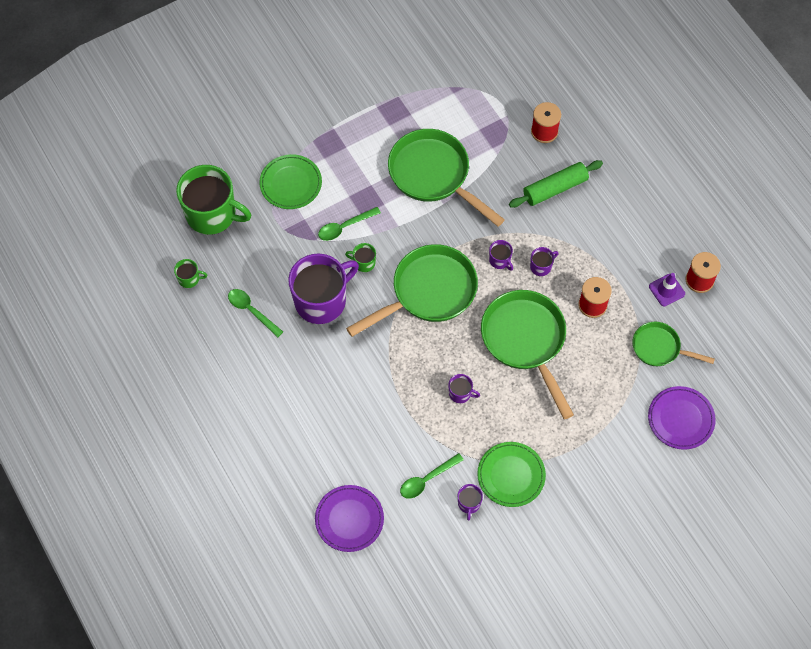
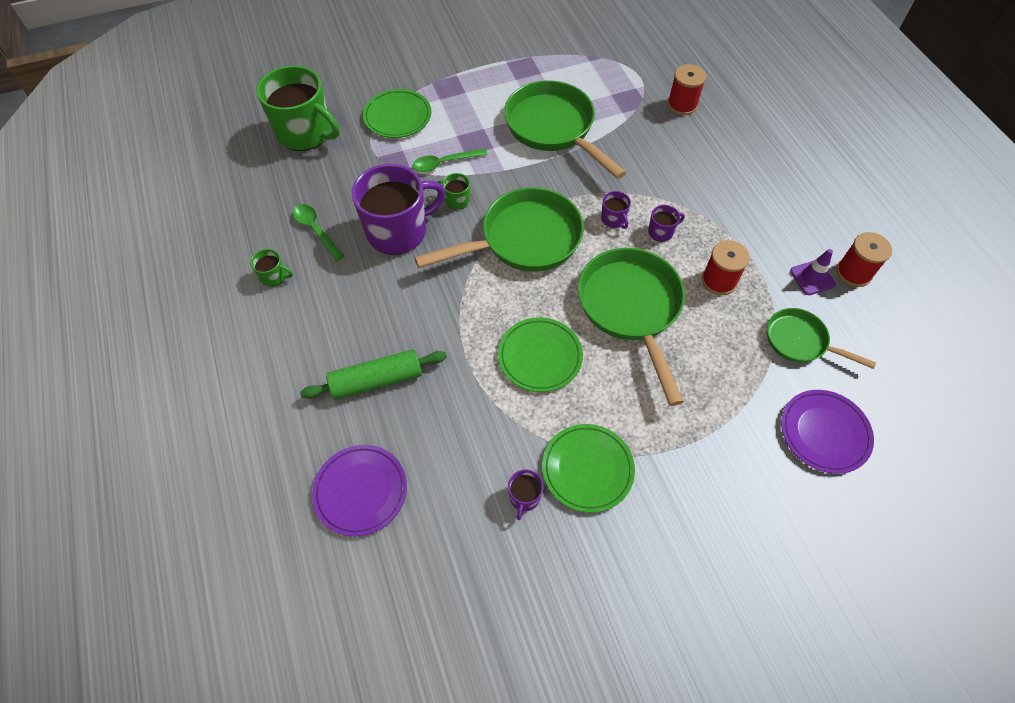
camera: 10 degrees right, 5 degrees down
(189, 279) = (258, 189): green mug -> green mug (274, 276)
(427, 479) = (475, 456): green spoon -> none
(460, 393) = (540, 356): purple mug -> green plate
(555, 189) = (687, 158): green rolling pin -> green rolling pin (377, 380)

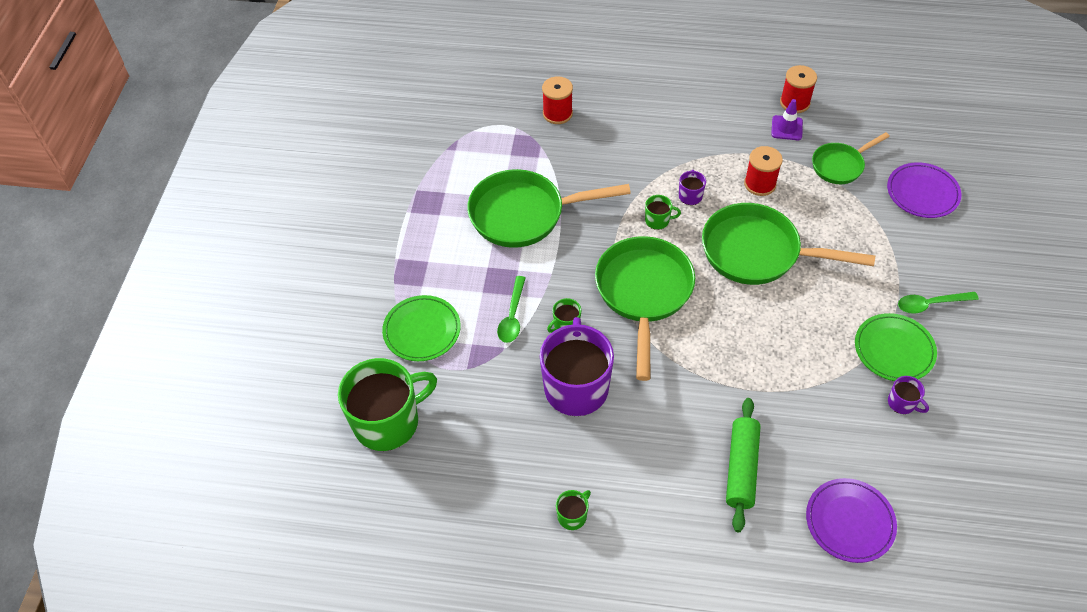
camera: 60 degrees left, 5 degrees down
(316, 230) = (533, 458): green spoon -> green spoon (930, 304)
(540, 356) = (774, 335): green plate -> none
(613, 219) = (658, 220): purple mug -> green mug

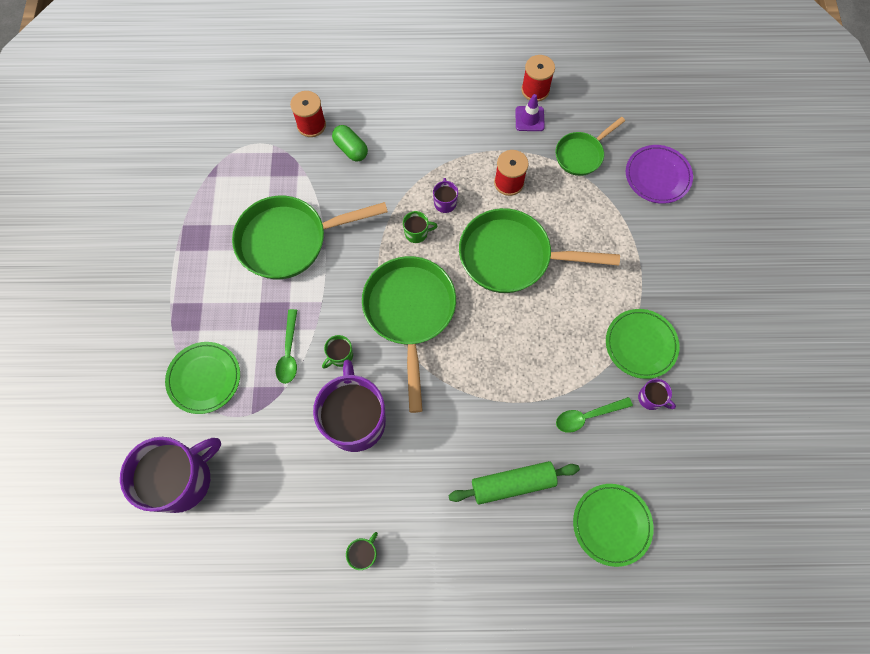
camera: 10 degrees left, 15 degrees up
(388, 421) = (182, 479): green mug -> purple mug
(596, 138) = (351, 149): none -> green capsule
(741, 468) = (512, 484): green rolling pin -> green rolling pin turned 75 degrees clockwise
(849, 522) = (611, 524): purple plate -> green plate
(930, 304) = (670, 293): green spoon -> green spoon (587, 416)

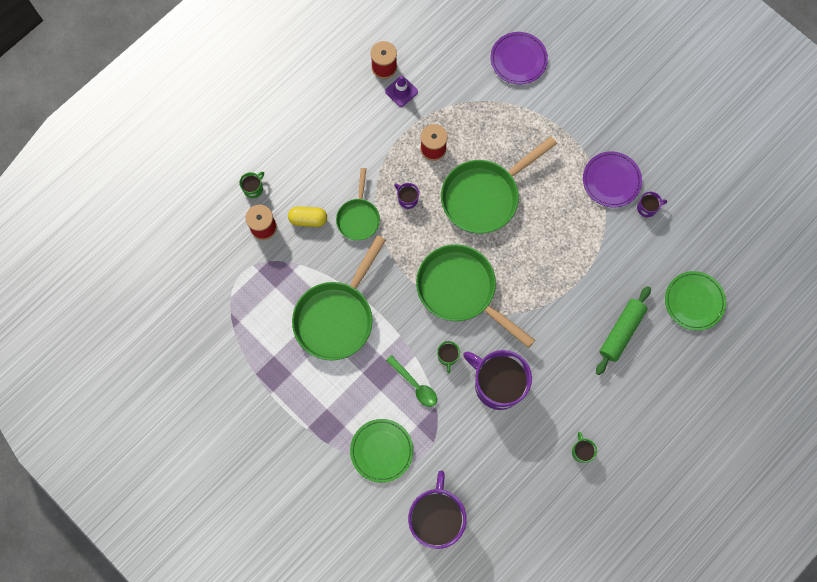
camera: 45 degrees left, 5 degrees up
(351, 149) = (308, 219): green capsule -> yellow capsule
(417, 233) = (411, 236): green mug -> green mug (253, 188)
(581, 154) = (458, 87): green pan -> green pan (358, 217)
(587, 416) = (623, 252): green spoon -> none
(640, 344) = (611, 180): green plate -> purple plate

